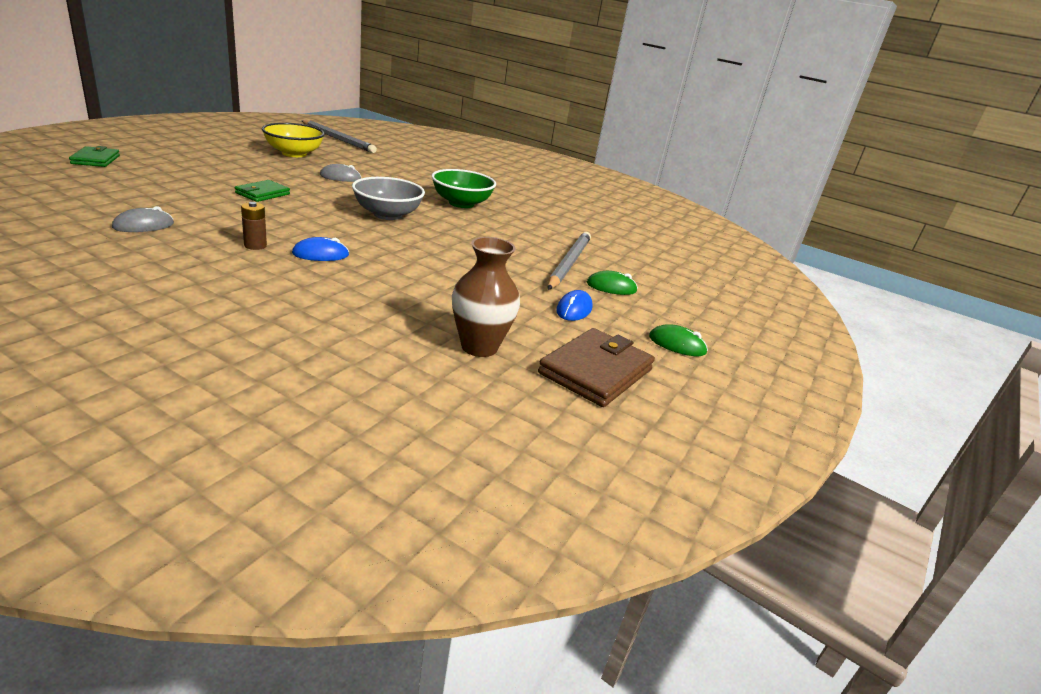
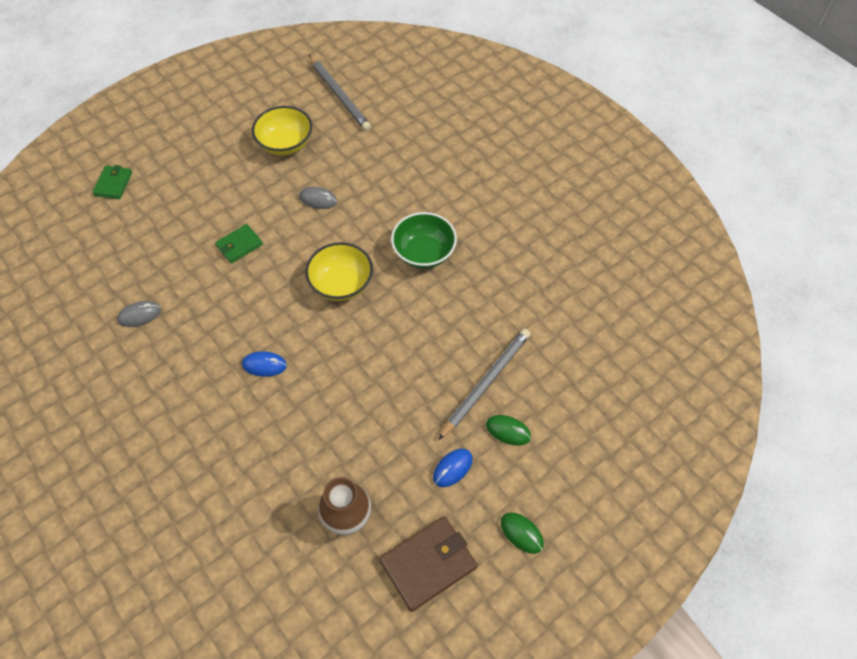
camera: 25 degrees right, 30 degrees up
(255, 245) = (216, 349): brown battery -> none
(387, 215) = (341, 284): grey bowl -> yellow bowl

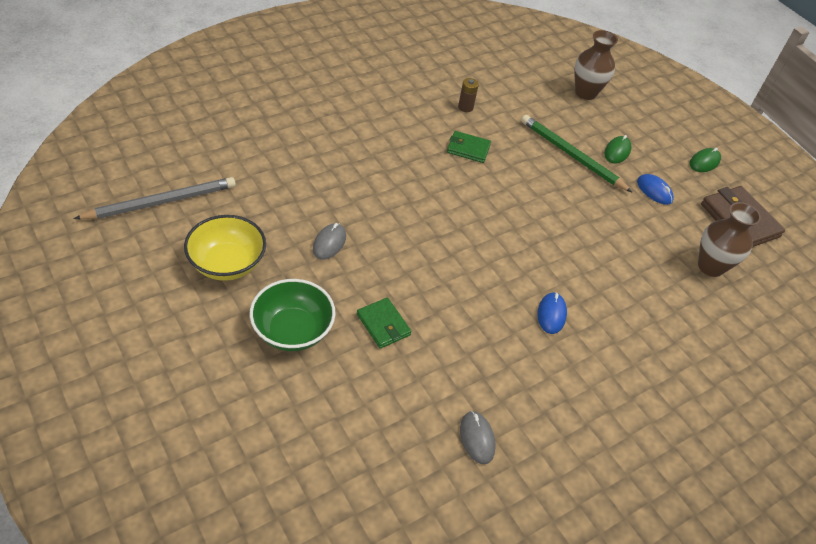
camera: 90 degrees left, 10 degrees down
(113, 184) = (236, 474): green wallet -> green wallet (468, 149)
(341, 284) = (453, 238): yellow bowl -> none
(424, 253) = (422, 169): green bowl -> green bowl (293, 330)
(486, 383) = (571, 155): grey pencil -> green pencil
(529, 280) = (465, 107): none -> brown battery
(605, 399) = (585, 93): none -> brown vase

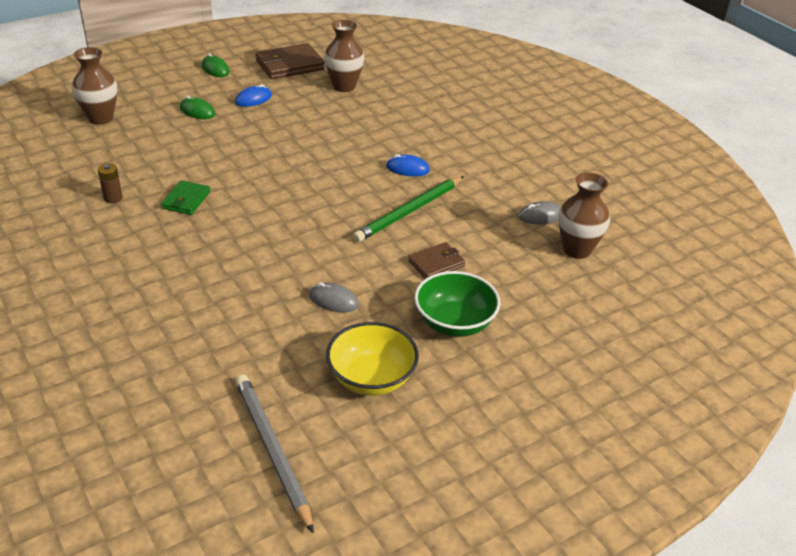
camera: 85 degrees left, 10 degrees down
(383, 324) = (436, 264): green wallet -> brown wallet
(413, 467) = (577, 250): none -> brown vase
(571, 155) = (201, 137): green pencil -> green pencil (409, 211)

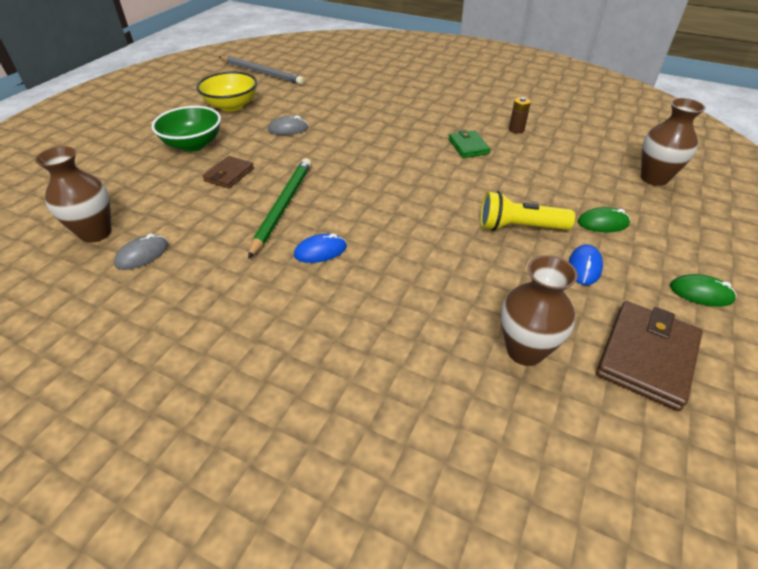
camera: 150 degrees right, 5 degrees up
(255, 130) = (519, 227): none -> yellow flashlight

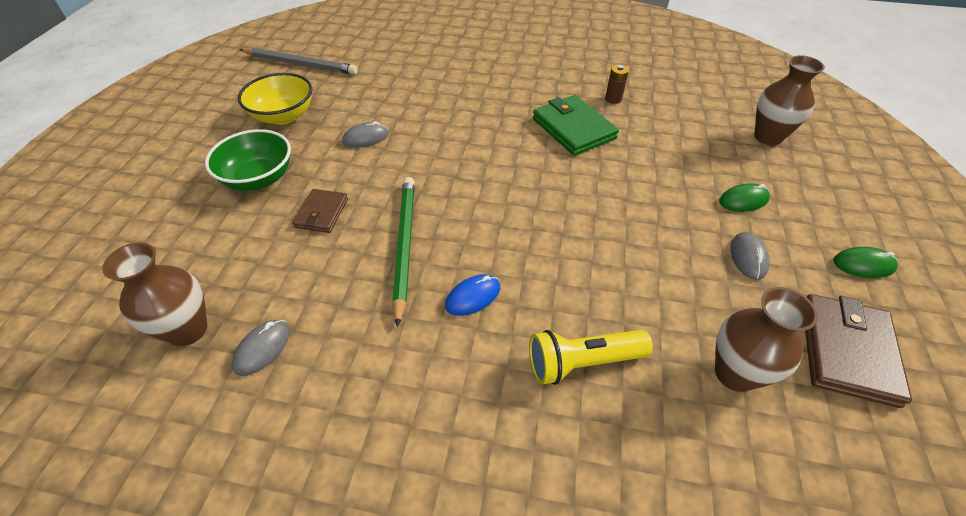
camera: 15 degrees left, 5 degrees up
(468, 146) = (573, 129): green wallet -> green wallet, size x1.68
(519, 227) = (666, 222): yellow flashlight -> yellow flashlight (582, 362)
(584, 267) = (748, 257): blue mouse -> grey mouse

